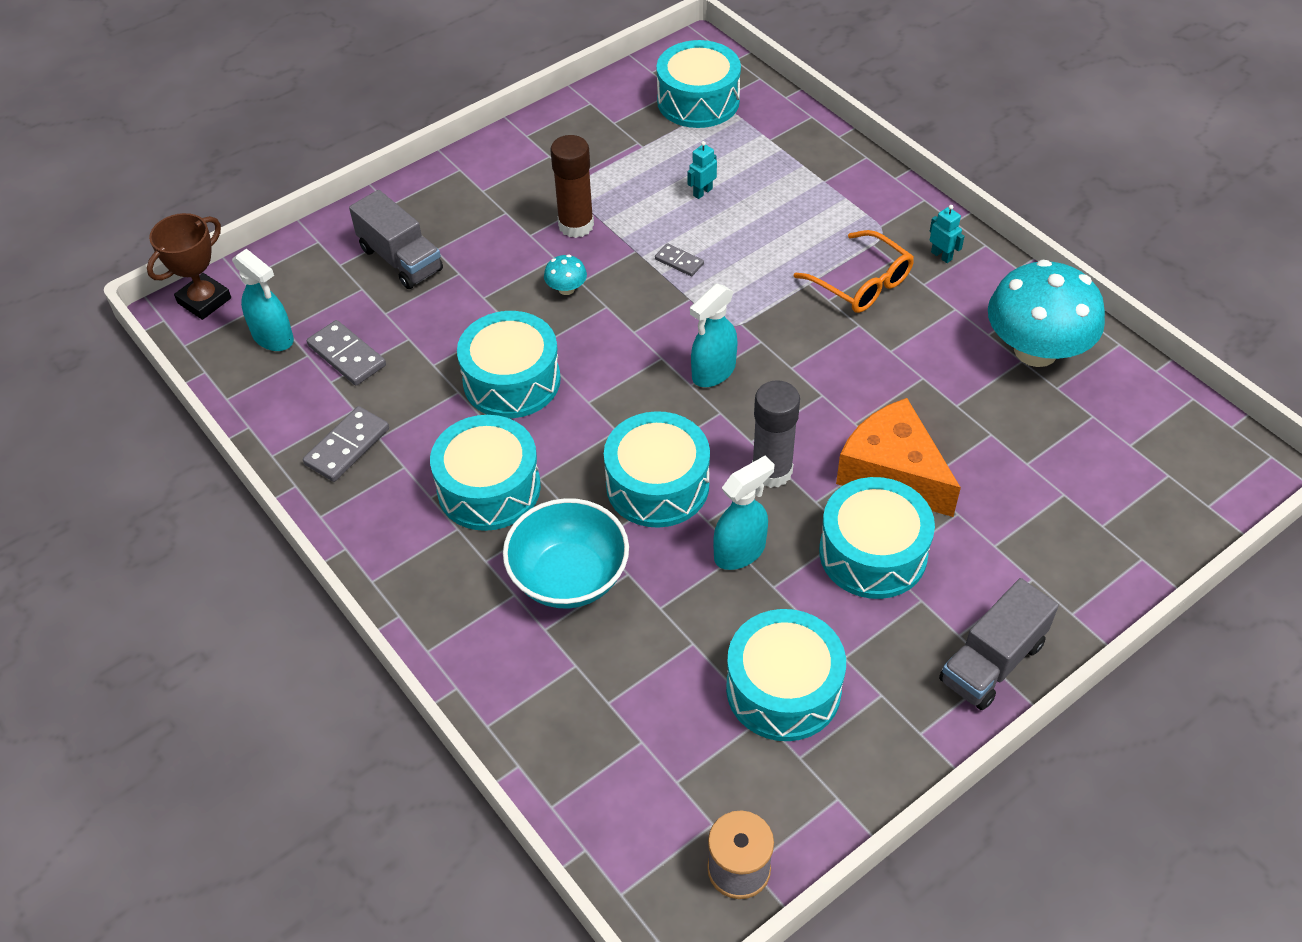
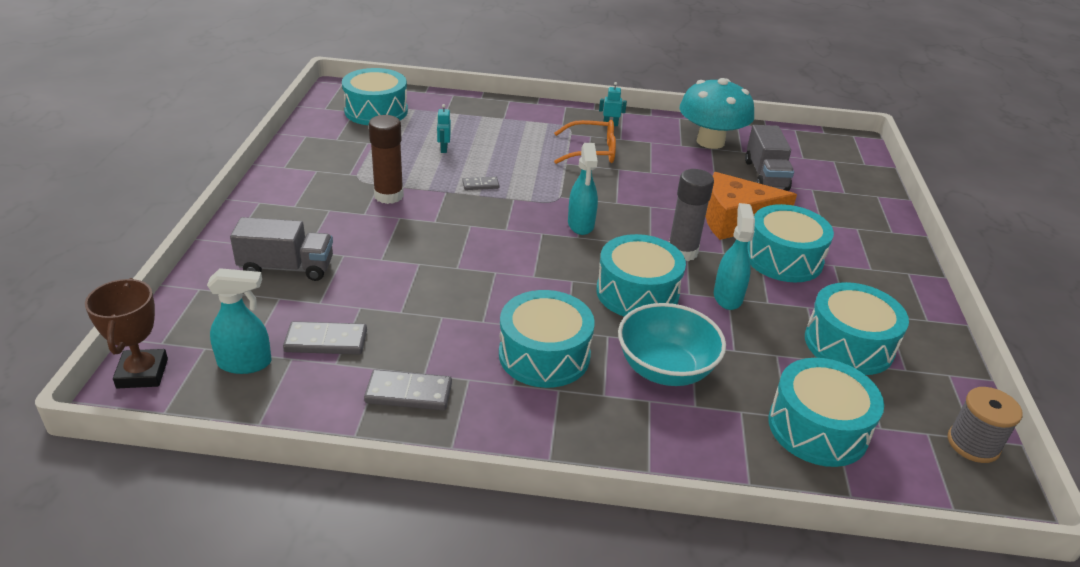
camera: 50 degrees left, 15 degrees down
(347, 446) = (409, 393): grey domino -> grey domino turned 75 degrees counterclockwise
(512, 380) = (469, 291): turquoise drum -> turquoise drum (817, 428)
(566, 289) = (431, 228): turquoise mushroom -> none
(992, 662) = (900, 270): grey truck -> grey truck (765, 175)

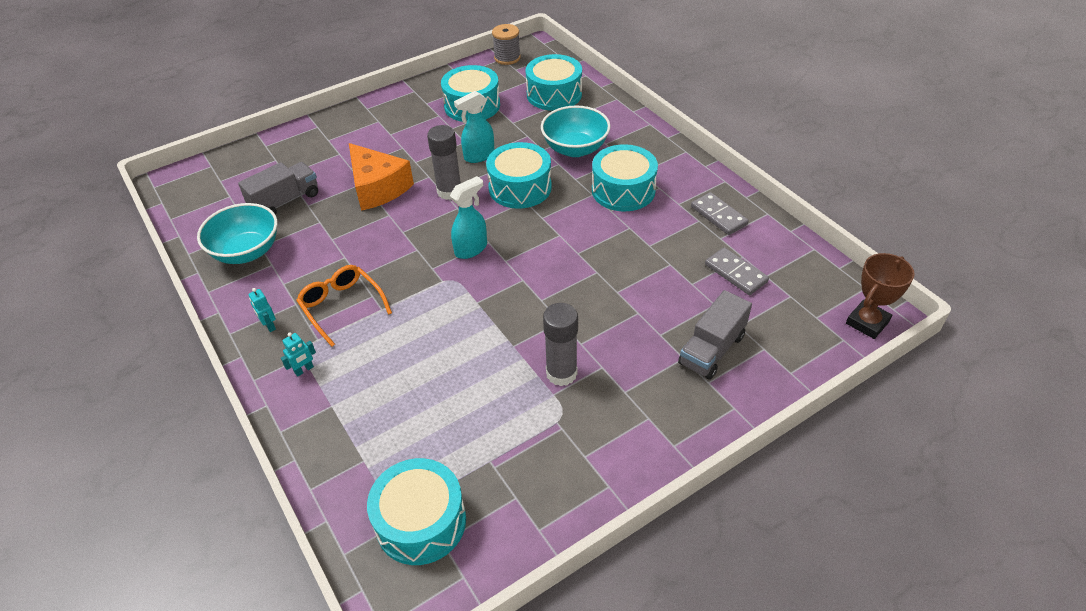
camera: 125 degrees left, 10 degrees up
(245, 363) = (797, 289): turquoise spray bottle -> none
(286, 267) = (712, 350): grey truck -> grey truck turned 105 degrees counterclockwise
(389, 196) = (561, 373): brown glue stick -> grey glue stick
(443, 149) = (444, 401): turquoise robot -> turquoise robot (304, 370)
(480, 185) = (478, 333): grey domino -> none
(710, 141) = (247, 252): turquoise mushroom -> turquoise bowl
(783, 258) = (406, 152): turquoise drum -> none

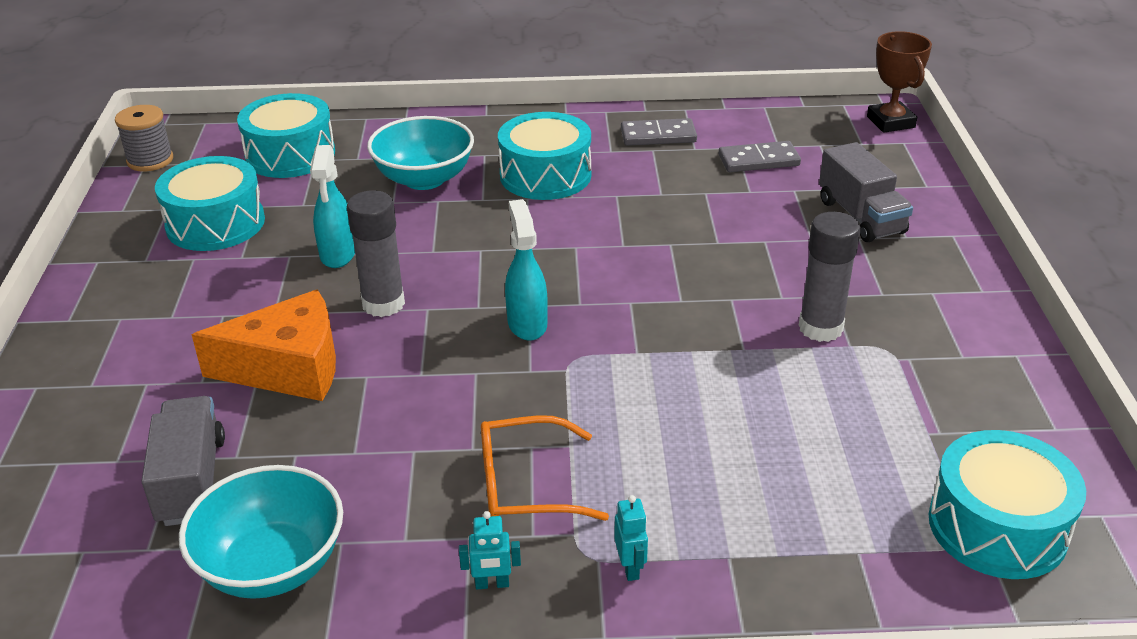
camera: 60 degrees left, 10 degrees down
(520, 187) = (448, 244): turquoise drum -> none

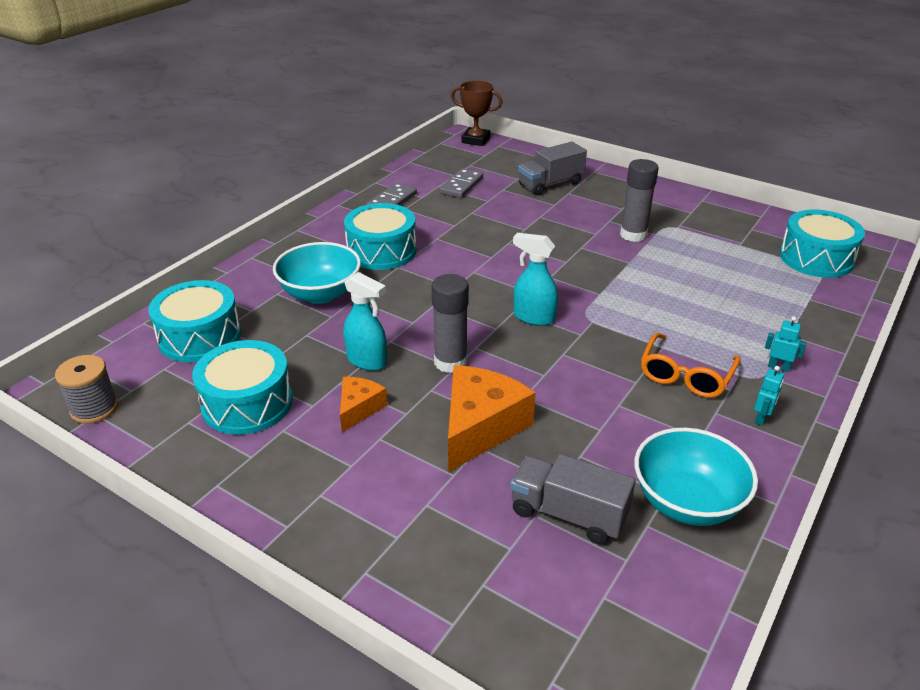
camera: 55 degrees left, 0 degrees up
(257, 284) = (359, 409): none -> orange cheese
(861, 216) = (550, 184): grey truck -> grey truck turned 135 degrees clockwise

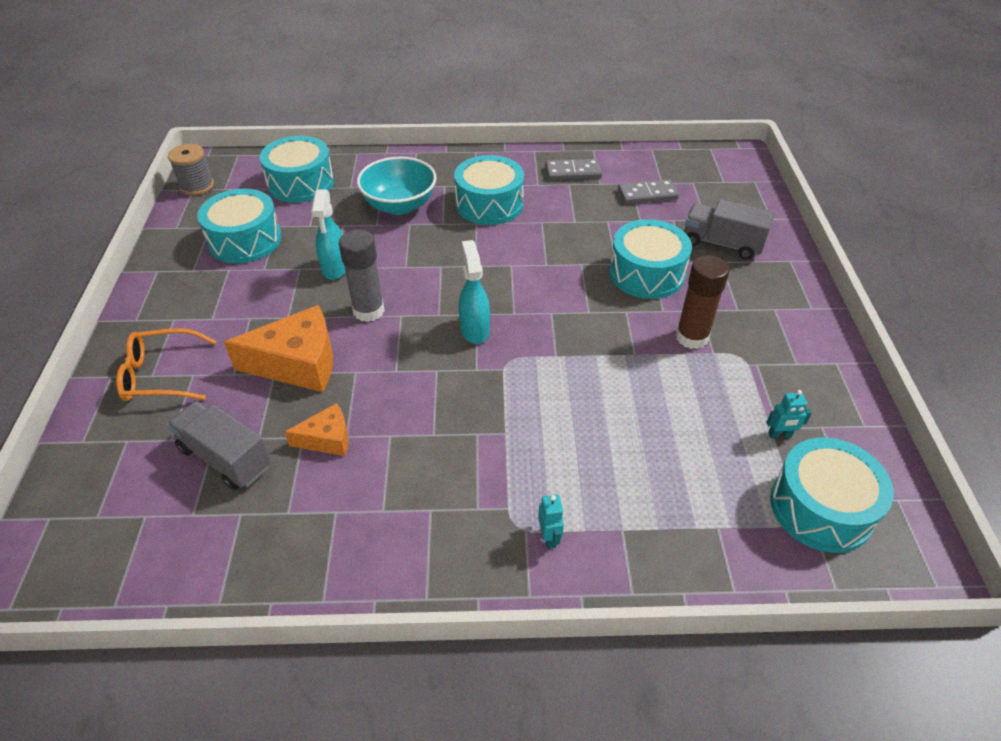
camera: 55 degrees right, 10 degrees up
(359, 409) = (275, 292): orange cheese -> orange cheese (327, 439)
(475, 140) = (745, 164): brown trophy -> none
(549, 223) = (646, 273): none -> turquoise drum
(568, 514) = (225, 458): grey truck -> grey truck turned 45 degrees counterclockwise
(633, 235) = (692, 337): grey glue stick -> brown glue stick
(685, 375) = (472, 466): orange glasses -> orange glasses (161, 375)
(687, 502) = (284, 531): turquoise bowl -> none
(761, 418) = (447, 549): turquoise robot -> turquoise robot (780, 435)

